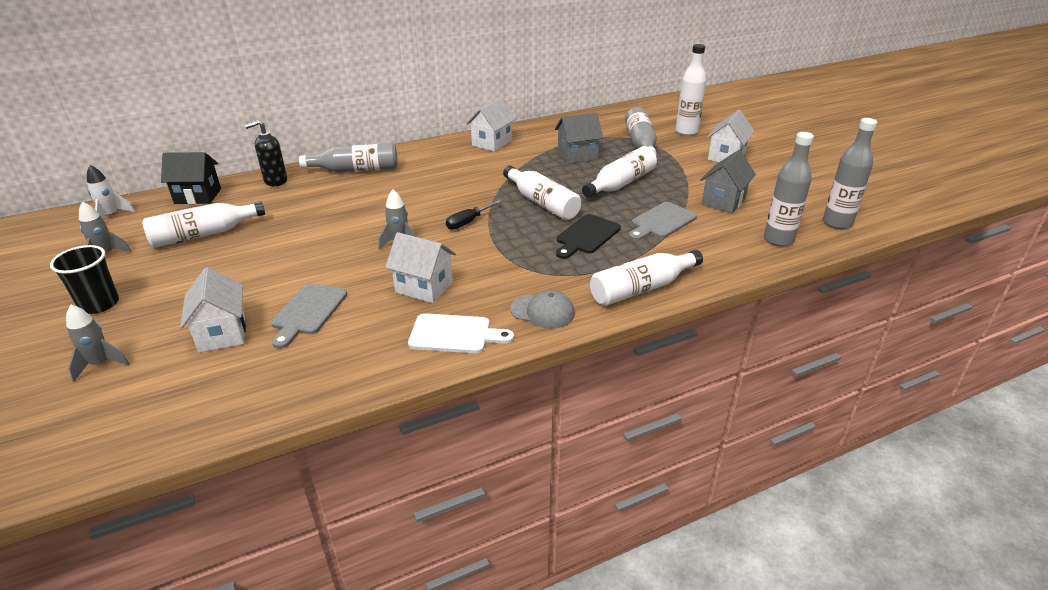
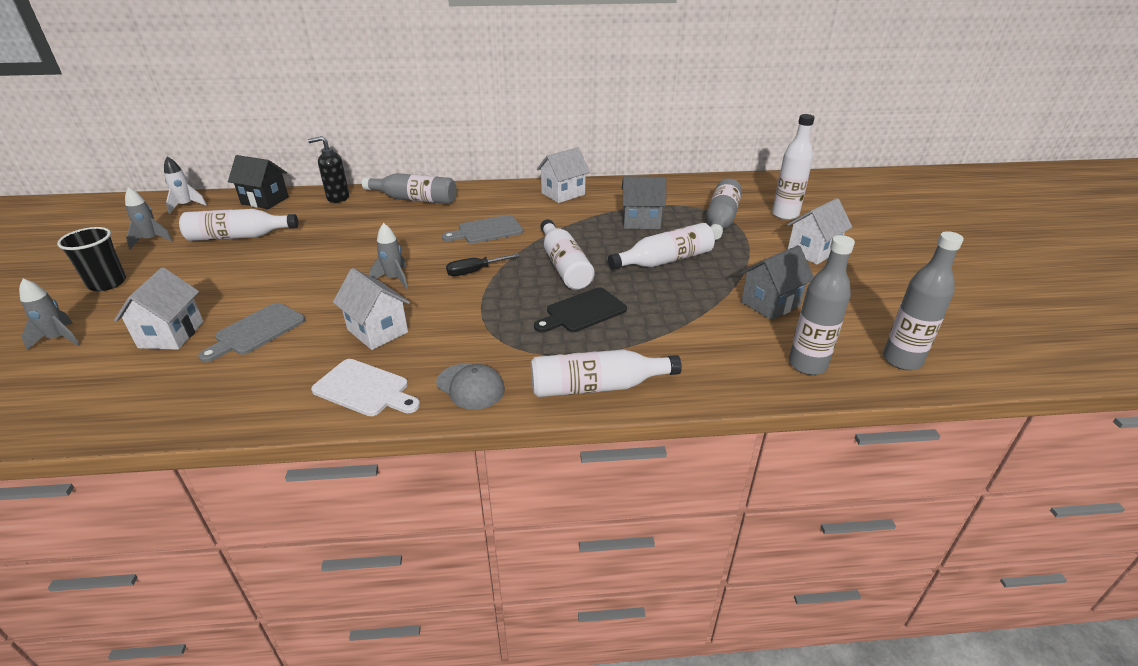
camera: 20 degrees right, 0 degrees up
(661, 222) = (678, 313): grey cutting board -> grey cutting board (487, 230)

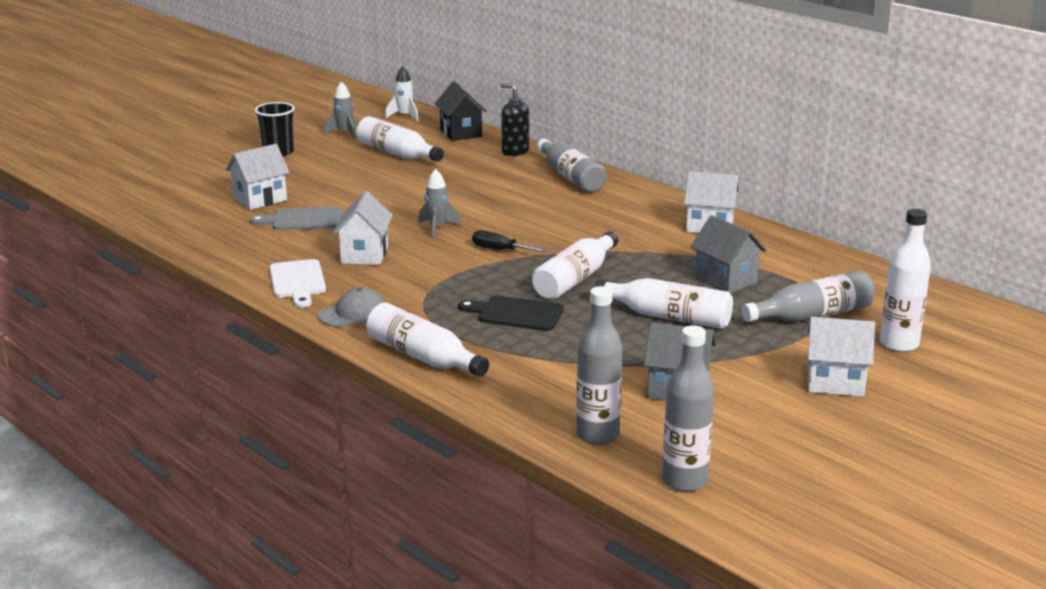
camera: 50 degrees right, 10 degrees down
(59, 339) = (209, 175): grey rocket -> none
(470, 386) = (353, 313): grey cap -> grey cap turned 120 degrees counterclockwise
(487, 230) = (574, 226): grey cutting board -> none

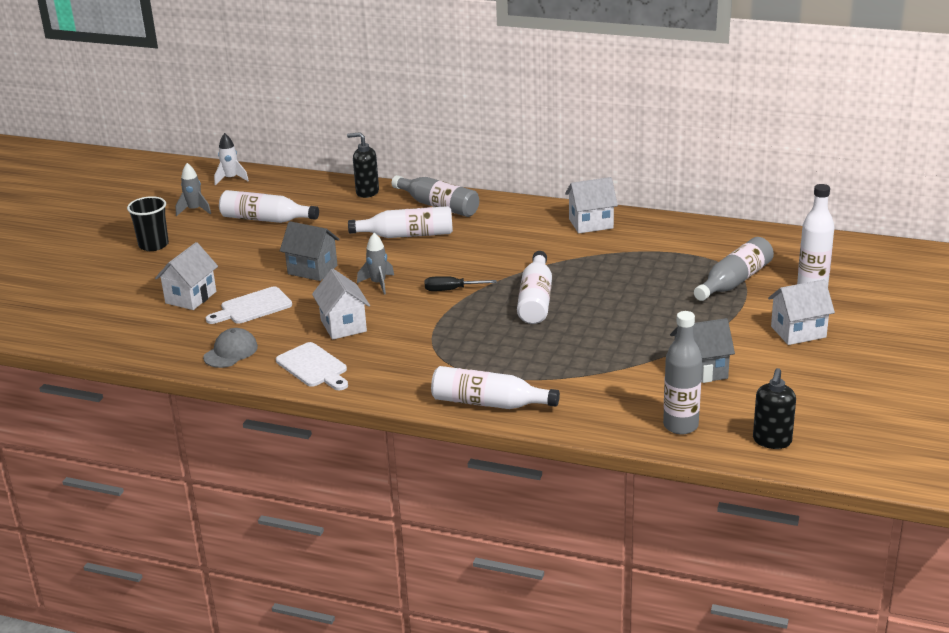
camera: 25 degrees left, 5 degrees up
(303, 220) = (252, 307): grey cutting board -> white cutting board
(353, 313) = (392, 382): grey cap -> grey cap (230, 352)
(461, 133) = (300, 184): black house -> none
(516, 314) = (521, 343): black cutting board -> none
(668, 317) = (636, 312): white bottle -> white bottle (407, 235)
(685, 481) = (772, 441): grey bottle -> black soap dispenser
(726, 280) = (647, 268): grey house -> grey house (312, 270)

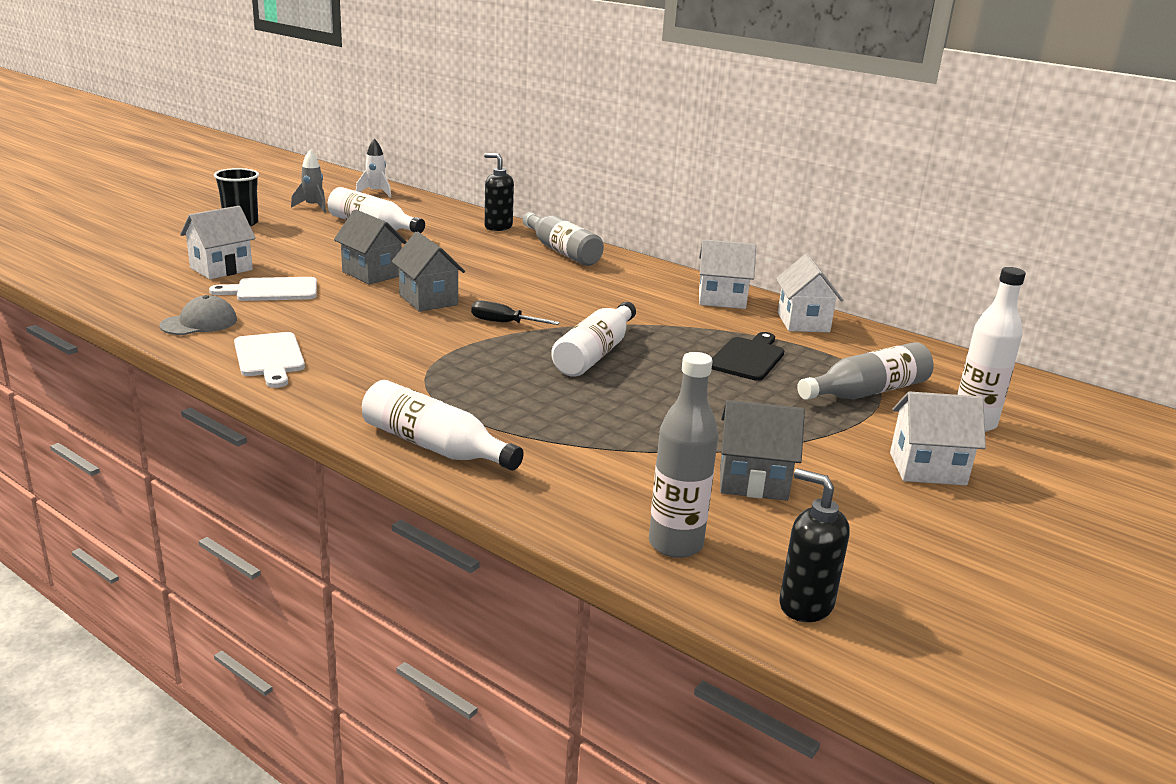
camera: 15 degrees right, 5 degrees down
(343, 325) = (348, 328): white house -> white house (803, 322)
(378, 284) = (428, 300): grey rocket -> grey house
(407, 235) = (504, 267): white bottle -> none
(641, 274) = (748, 358): none -> black cutting board
(772, 441) = (805, 605): black soap dispenser -> black soap dispenser turned 90 degrees clockwise

